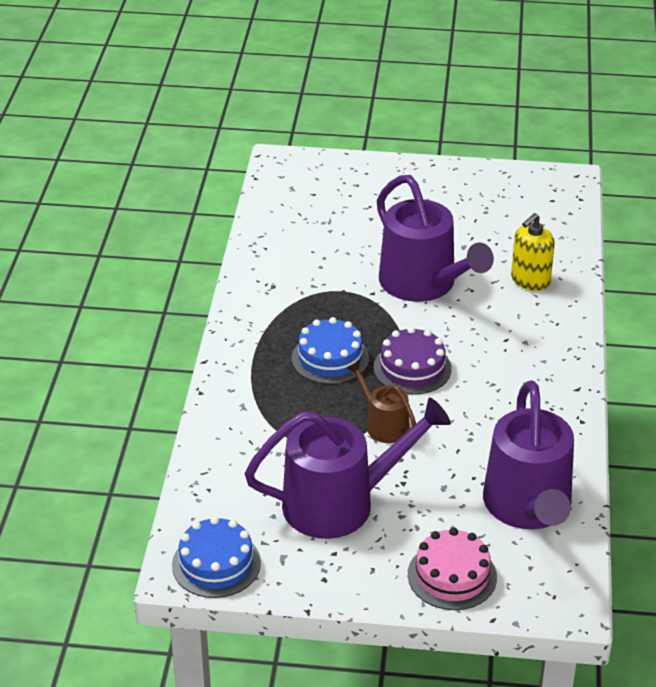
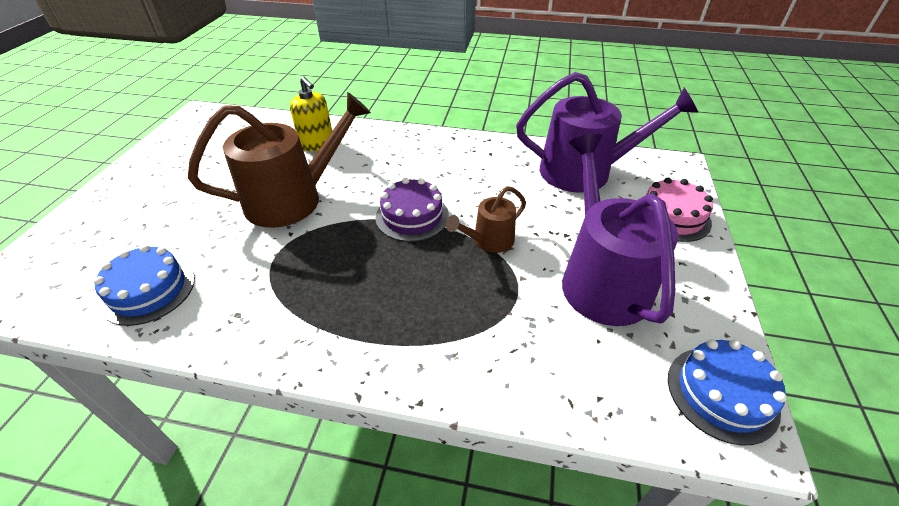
camera: 85 degrees left, 5 degrees up
(330, 358) = (383, 272): blue cake -> blue cake (148, 290)
(423, 284) = (293, 199): purple watering can -> brown watering can

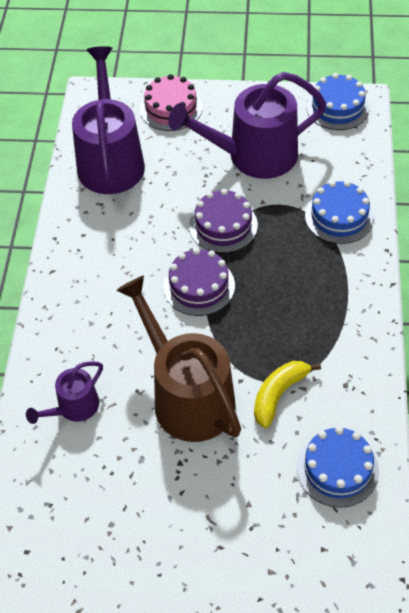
camera: 95 degrees left, 10 degrees up
(258, 258) = (279, 394): none -> yellow banana
(317, 143) = (74, 407): yellow soap dispenser -> purple watering can
(489, 241) = (223, 225): brown watering can -> purple cake
(490, 354) = (339, 216): none -> blue cake

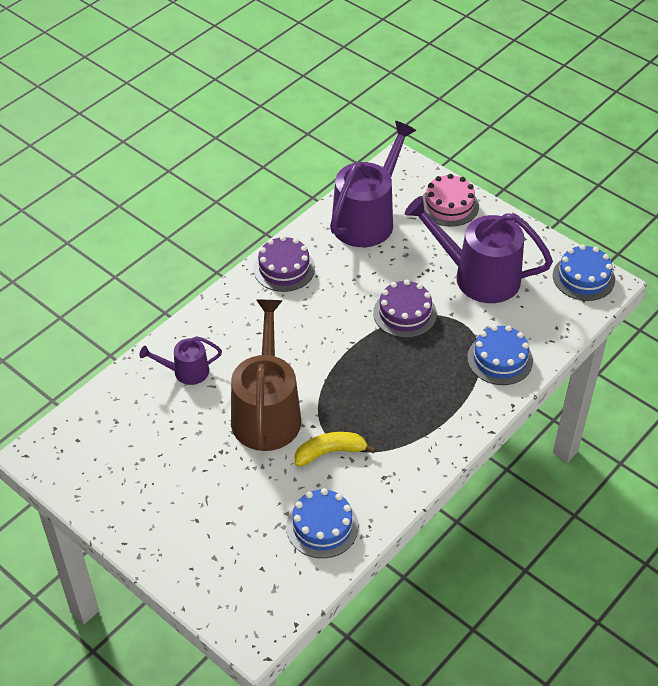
camera: 35 degrees right, 5 degrees down
(199, 286) = (346, 345): purple cake -> purple cake (284, 268)

